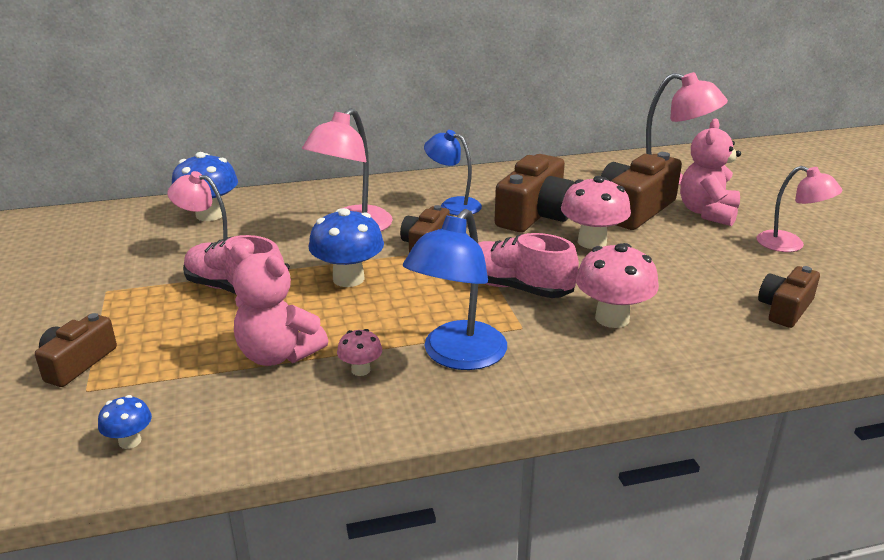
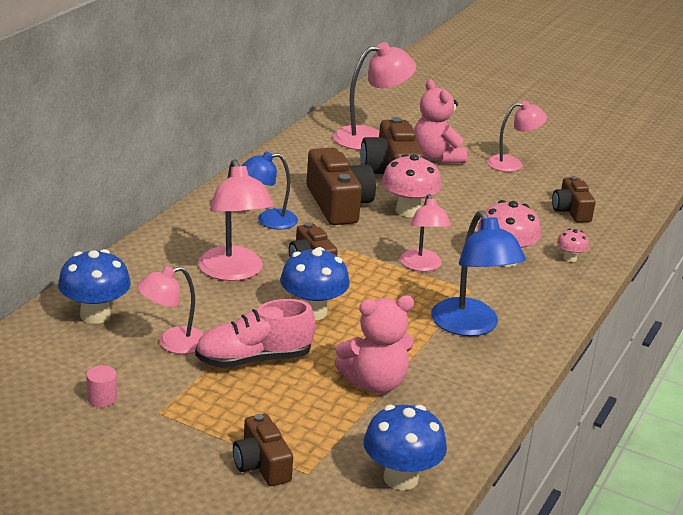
camera: 50 degrees left, 0 degrees up
(99, 265) = (102, 398): none -> pink cylinder
(130, 441) = (401, 478): blue mushroom -> blue mushroom, size x1.96
(360, 370) = (438, 364): pink mushroom -> pink mushroom (570, 258)
(514, 288) = (422, 266): pink shoe -> pink lamp

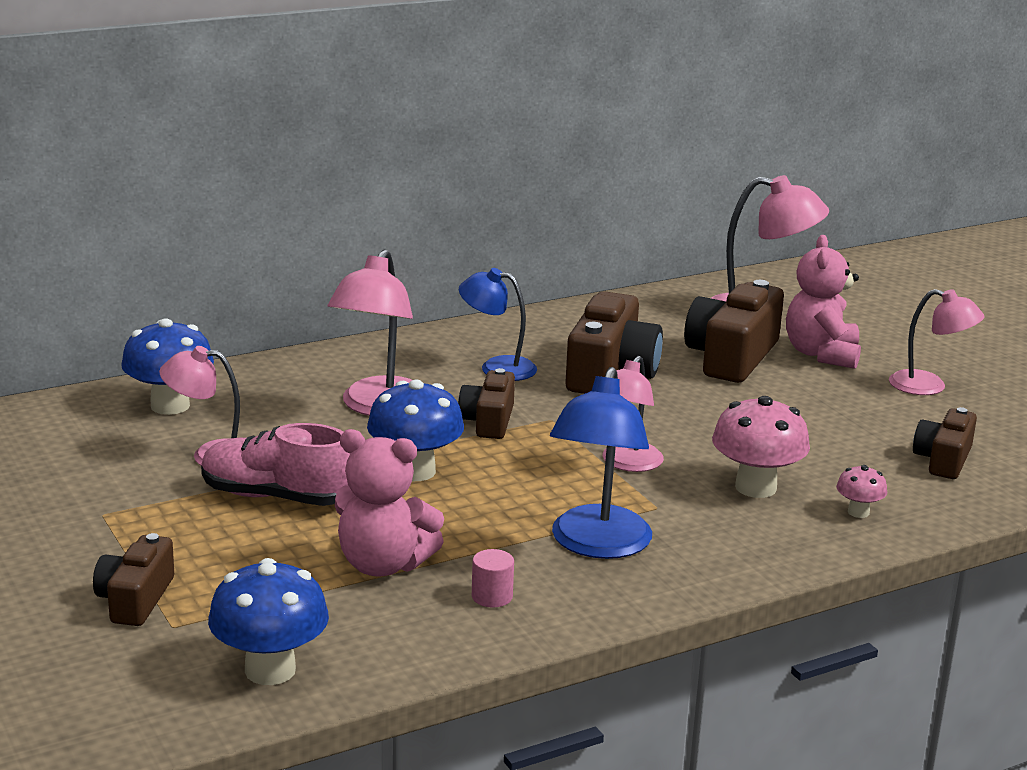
camera: 35 degrees right, 5 degrees down
(102, 398) = (64, 483): pink cylinder -> pink cylinder (492, 596)
(408, 211) = (696, 401): pink mushroom -> none

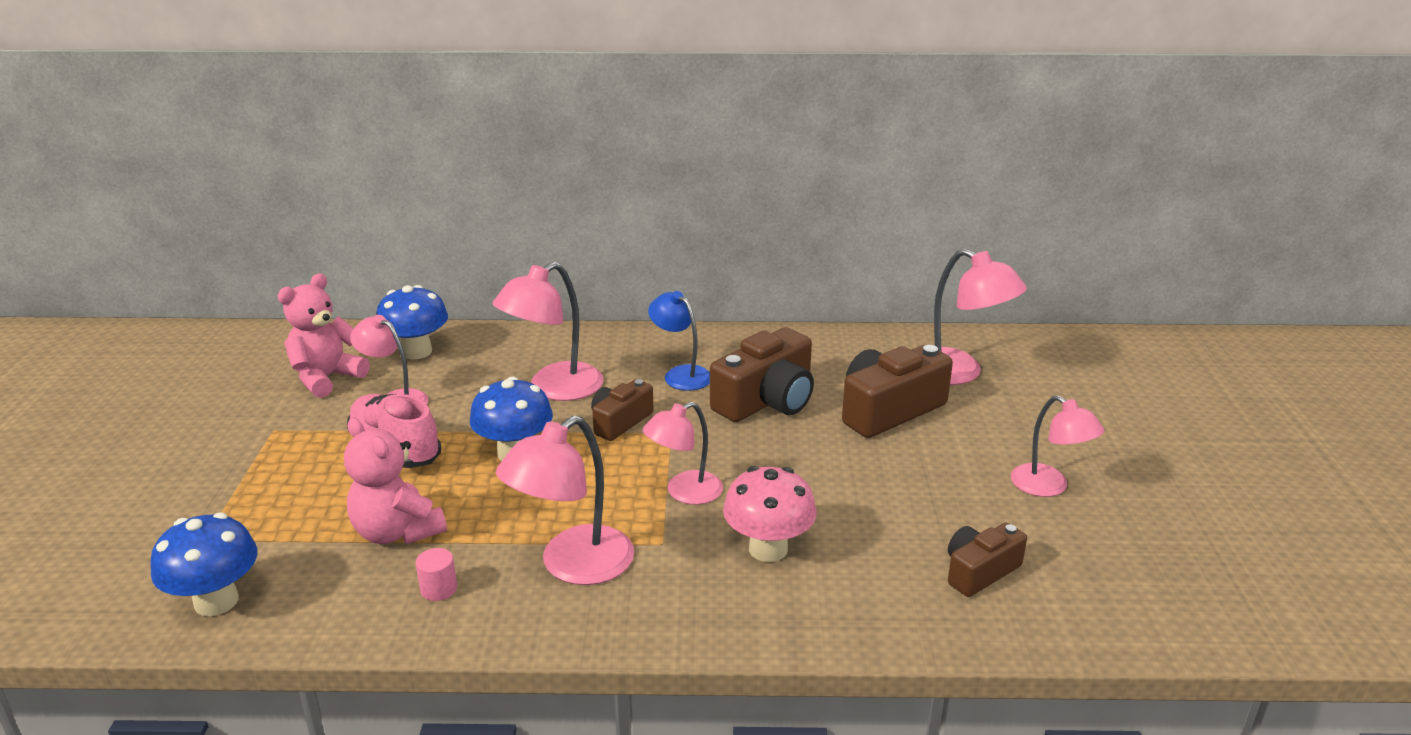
camera: 30 degrees right, 5 degrees up
(135, 599) = (209, 508): brown camera -> none
(597, 545) = (573, 566): blue lamp -> pink lamp
(821, 354) = (976, 427): pink teddy bear -> pink teddy bear (326, 378)
(858, 512) = (834, 604): pink mushroom -> none

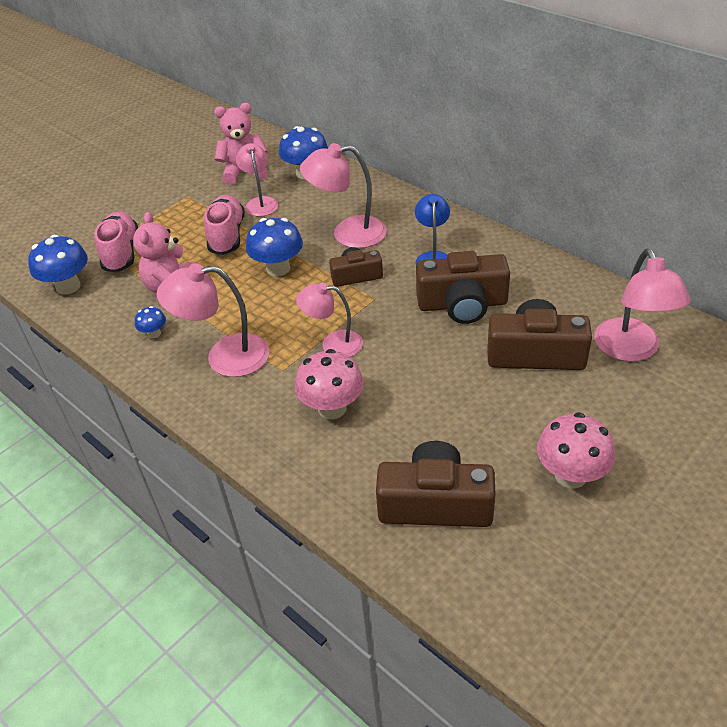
camera: 45 degrees right, 15 degrees up
(254, 528) = (121, 252): none -> pink shoe
(438, 589) = (154, 333): pink cylinder -> blue mushroom
(979, 571) = (435, 503): brown camera -> brown camera, size x1.68
(1048, 487) = (570, 475): pink lamp -> pink mushroom

